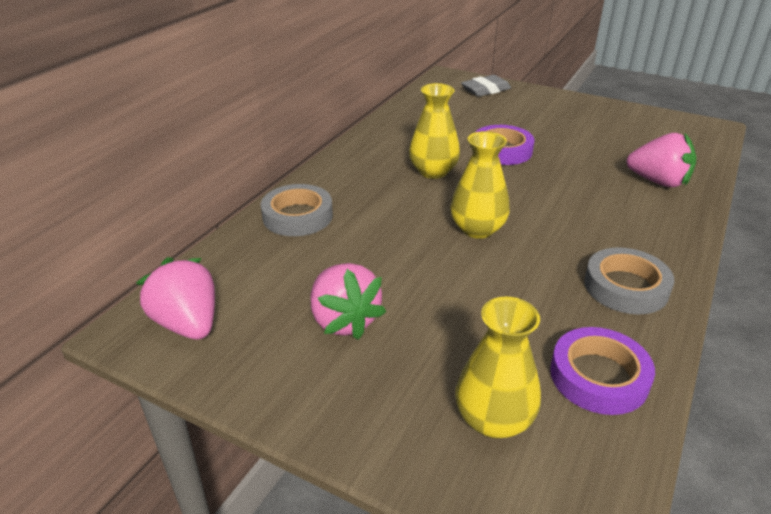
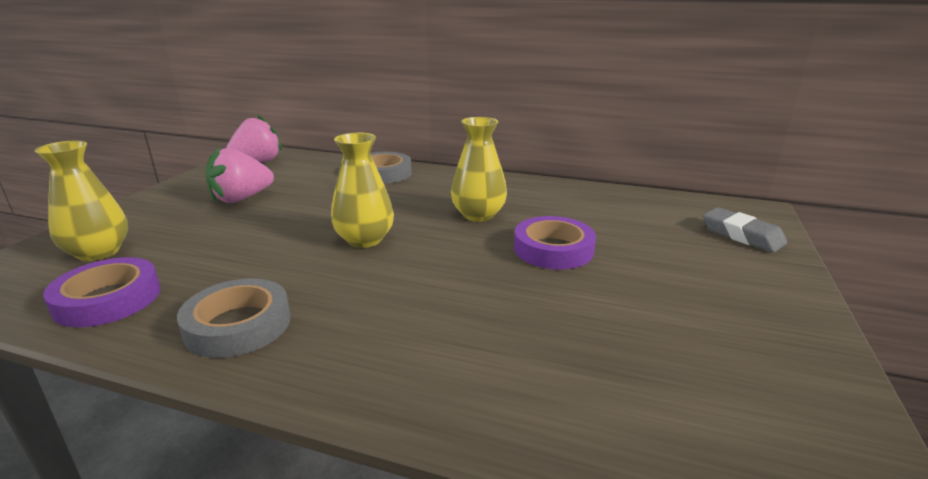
camera: 80 degrees right, 10 degrees down
(658, 182) = (522, 382): pink strawberry -> none

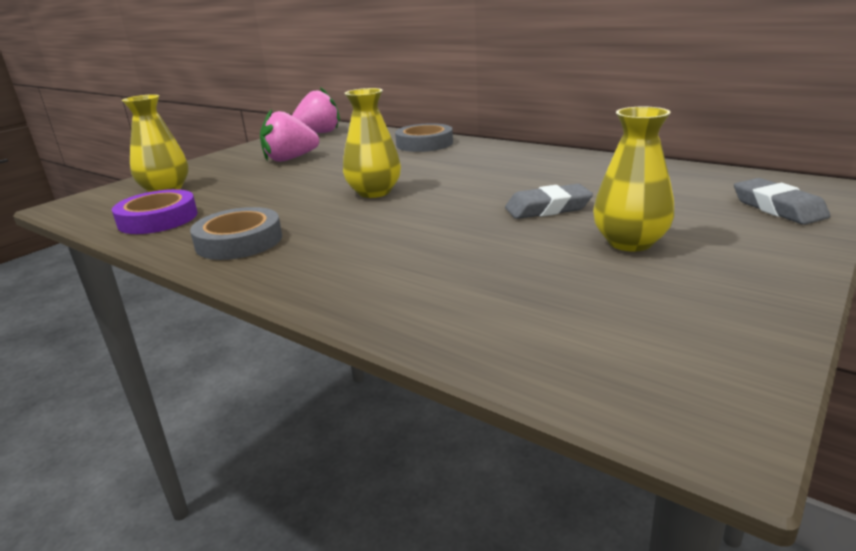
camera: 20 degrees right, 0 degrees up
(478, 215) = (493, 178): yellow vase -> yellow vase (630, 242)
(553, 249) = (548, 208): purple tape -> grey eraser

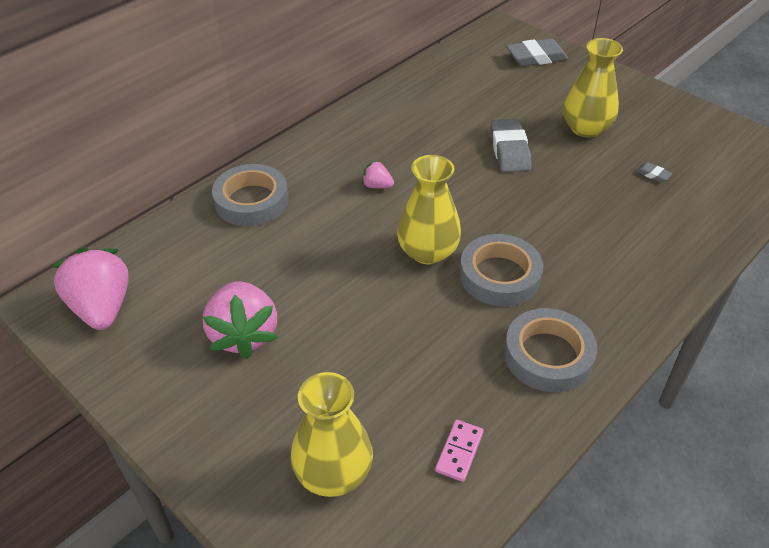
camera: 85 degrees left, 20 degrees up
(158, 219) = (459, 452): purple tape -> pink domino
(344, 218) = (499, 275): none -> grey tape
(458, 170) = (377, 186): none -> pink strawberry
(552, 287) = (653, 174): none -> grey eraser

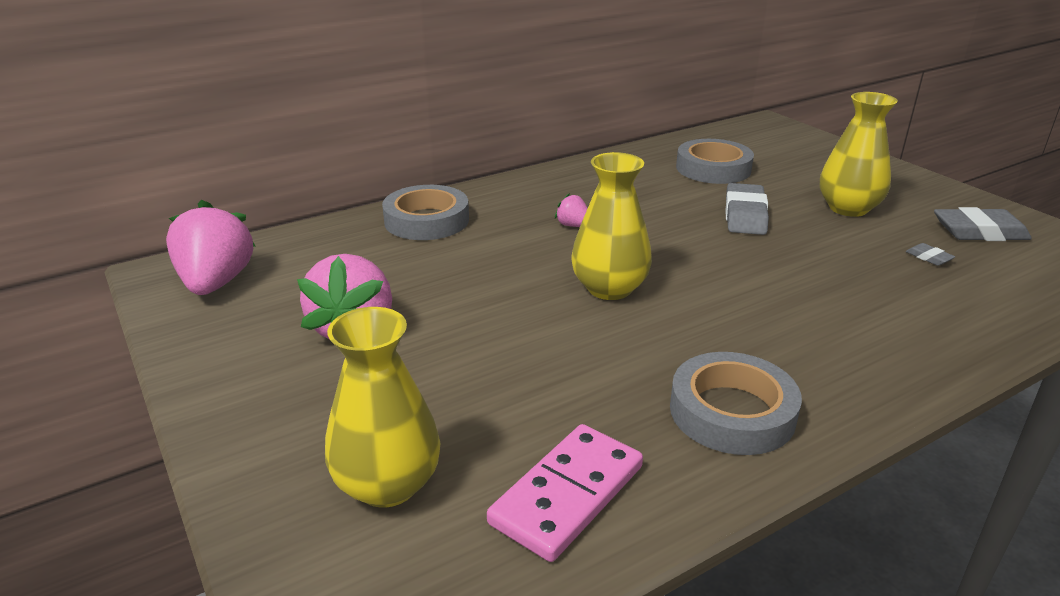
camera: 15 degrees right, 15 degrees down
(459, 452) = (567, 495): pink domino -> pink domino, size x1.82
(499, 275) = (692, 323): grey tape -> grey tape (713, 168)
(536, 57) = (803, 147): grey eraser -> grey eraser (979, 232)

